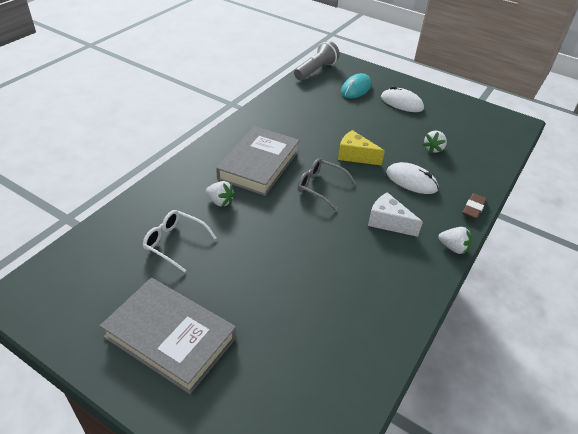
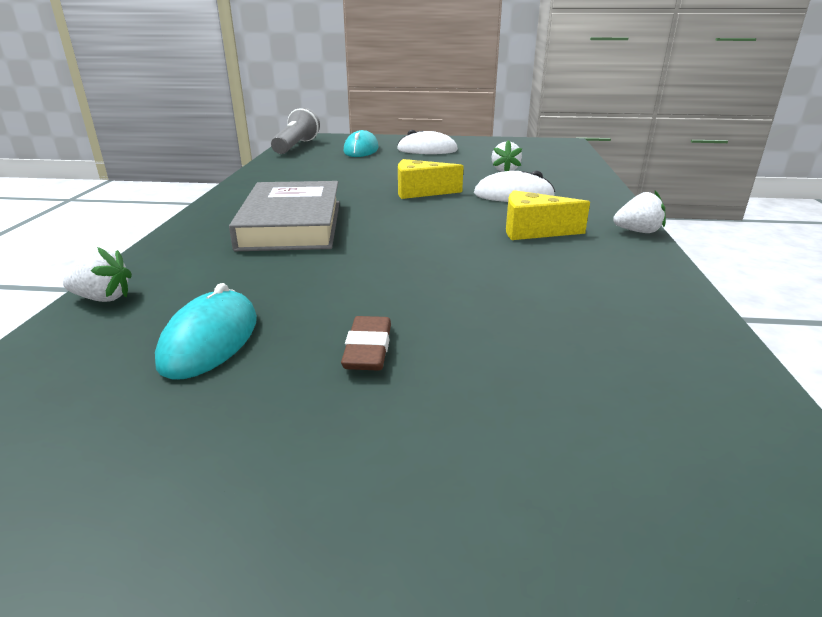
camera: 25 degrees left, 15 degrees down
(170, 337) = (316, 492): grey book -> none
(175, 243) = (210, 340): white glasses -> turquoise mouse
(220, 202) = (260, 271): white strawberry -> white strawberry (103, 298)
(320, 186) = (405, 223): grey glasses -> none
(388, 222) = (533, 231): white cheese -> yellow cheese
(473, 208) = (610, 199): brown eraser -> brown eraser (368, 349)

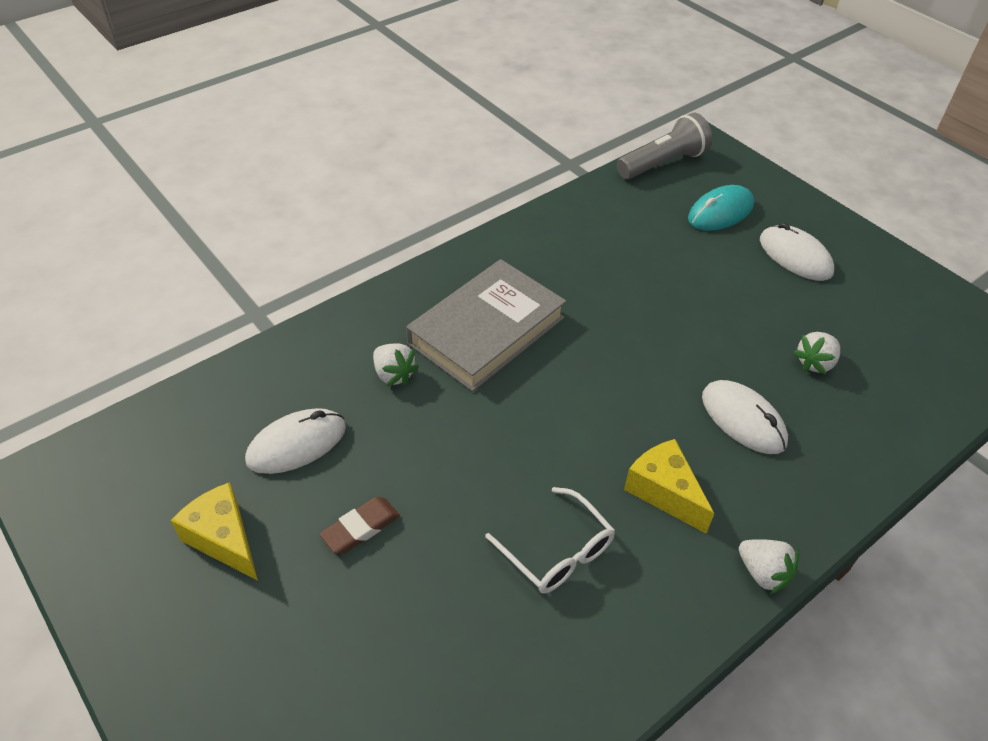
camera: 45 degrees right, 20 degrees up
(103, 298) = (287, 349): white strawberry -> white strawberry (394, 374)
(210, 340) = (296, 444): turquoise mouse -> white mouse
(420, 192) = (660, 347): yellow cheese -> yellow cheese (224, 539)
(530, 279) = (557, 551): none -> white glasses

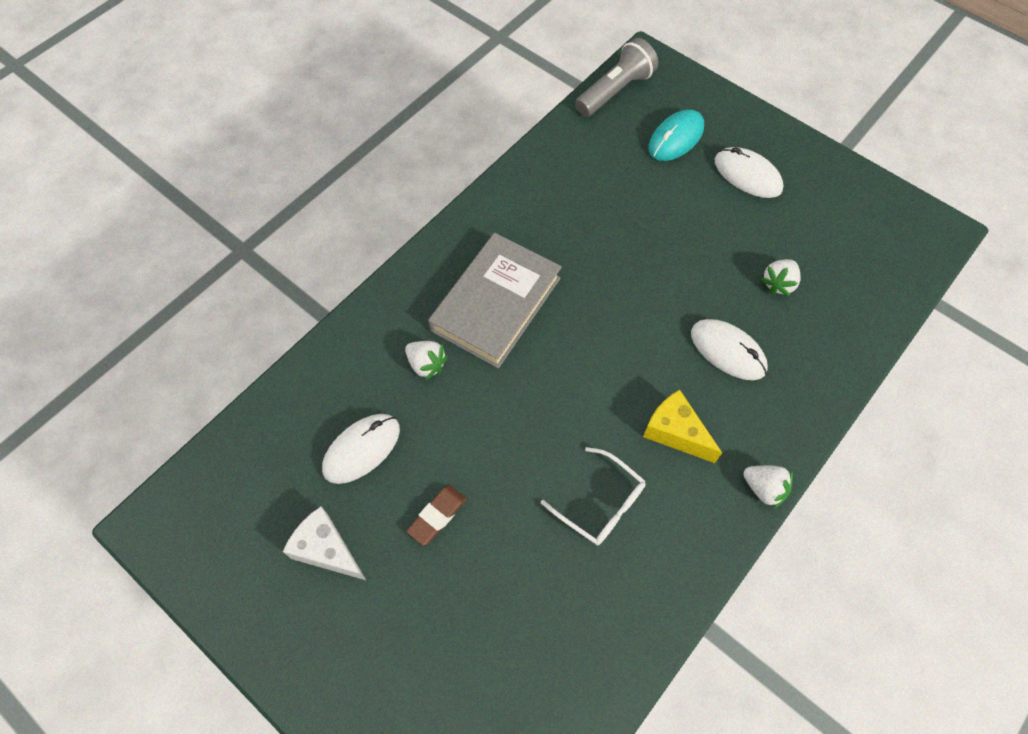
camera: 10 degrees left, 15 degrees up
(224, 539) = (327, 550): yellow cheese -> white cheese

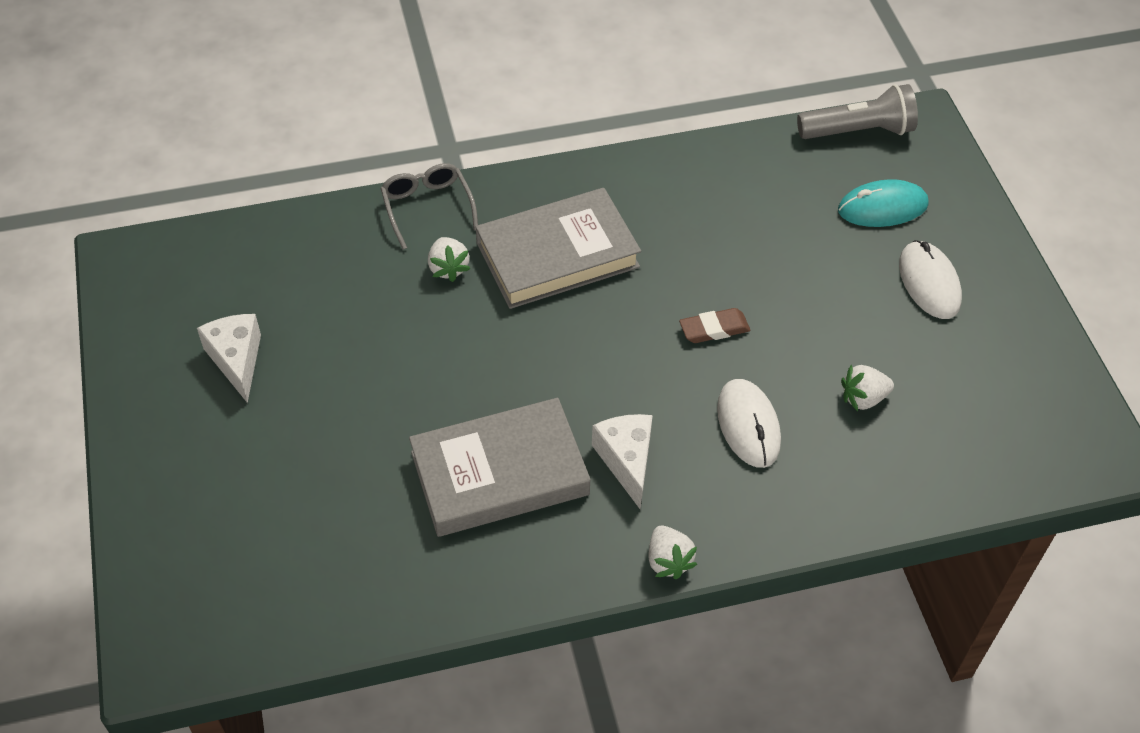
camera: 35 degrees right, 10 degrees down
(362, 449) = (332, 302): white mouse -> none
(369, 325) = (427, 208): none -> grey glasses
(437, 516) = (348, 392): brown eraser -> brown eraser (714, 329)
(600, 503) = (499, 473): white glasses -> grey book
(675, 432) = (626, 461): yellow cheese -> white cheese

